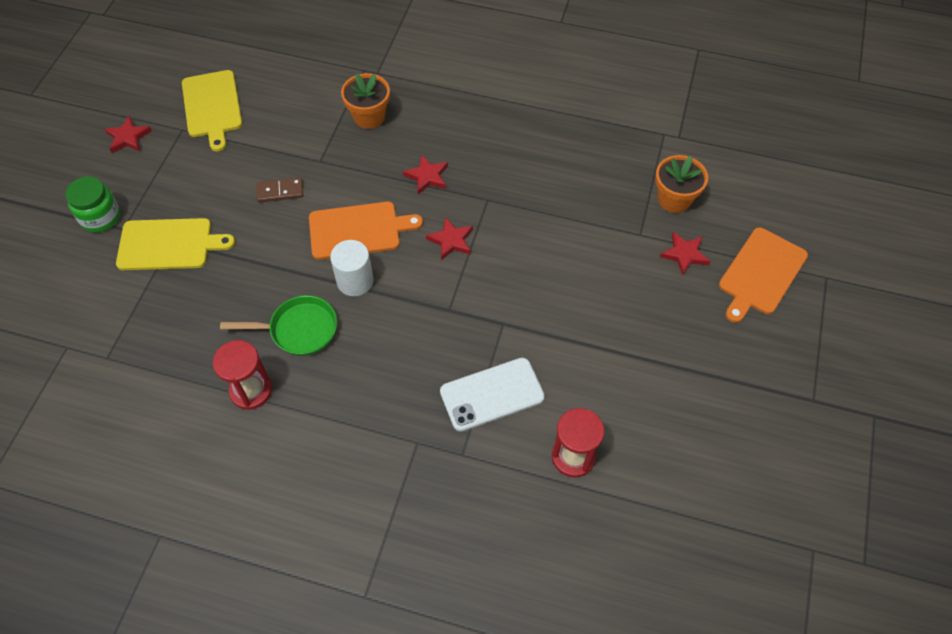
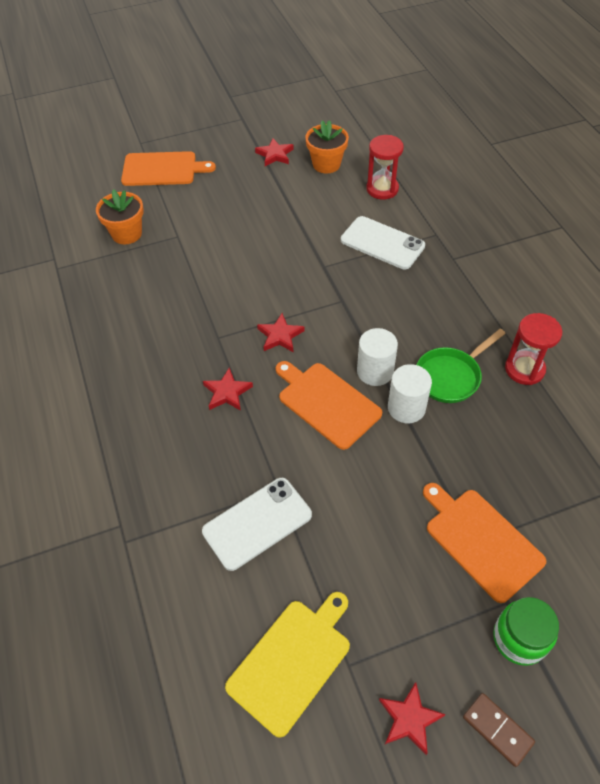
camera: 125 degrees left, 5 degrees down
(169, 244) = (481, 540): yellow cutting board -> orange cutting board
(280, 191) = (341, 494): brown domino -> brown domino (497, 730)
(299, 330) = (450, 376): green pan -> green pan turned 90 degrees counterclockwise
(303, 277) = (406, 408): none -> white cylinder
(308, 137) = (257, 523): none -> white phone
(369, 117) = (189, 488): orange flower pot -> orange flower pot (326, 164)
(684, 254) = (177, 208): red star -> red star (275, 155)

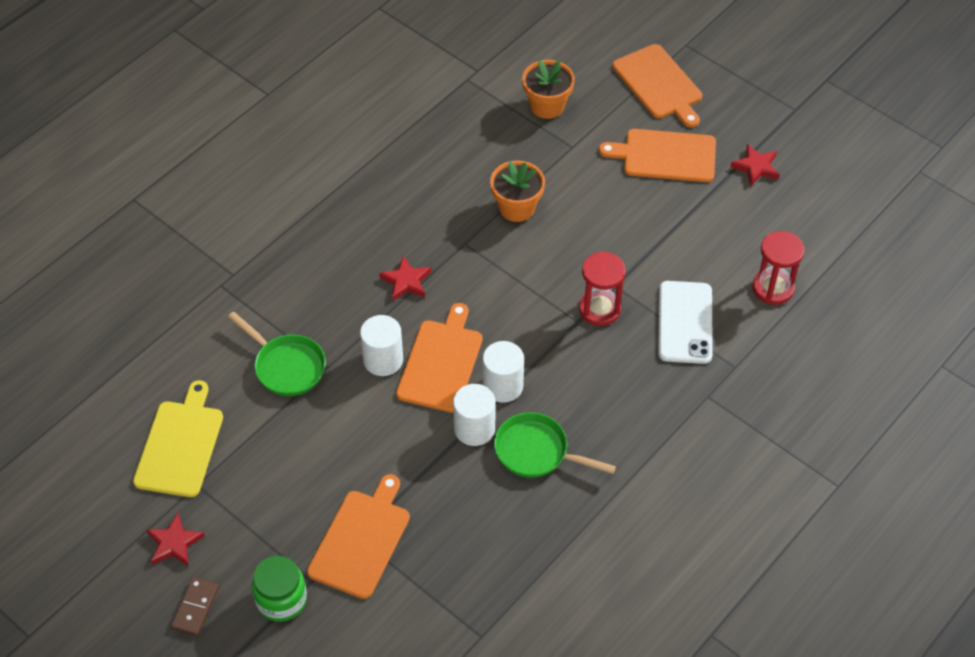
camera: 60 degrees right, 0 degrees up
(228, 192) = (665, 155): none -> orange cutting board
(257, 523) = (286, 366): white phone -> green pan
(280, 336) = (498, 290): red star -> none
(292, 661) = (180, 445): yellow cutting board -> yellow cutting board turned 90 degrees counterclockwise
(298, 443) = (383, 360): none -> white cylinder
(326, 164) = (776, 220): orange flower pot -> orange flower pot (517, 208)
(524, 369) = (587, 513): red hourglass -> red hourglass (599, 309)

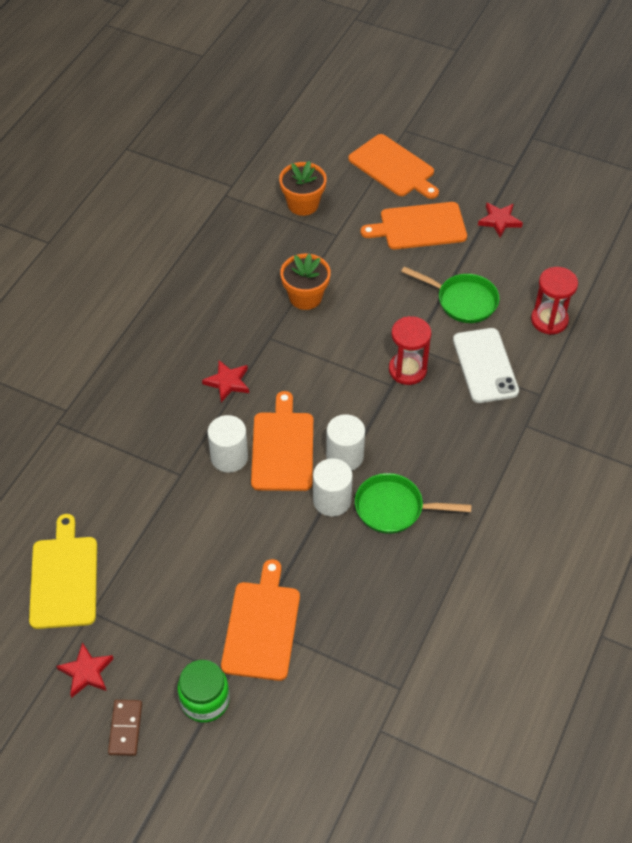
camera: 15 degrees left, 0 degrees up
(286, 366) = (142, 483): green pan -> green pan (463, 301)

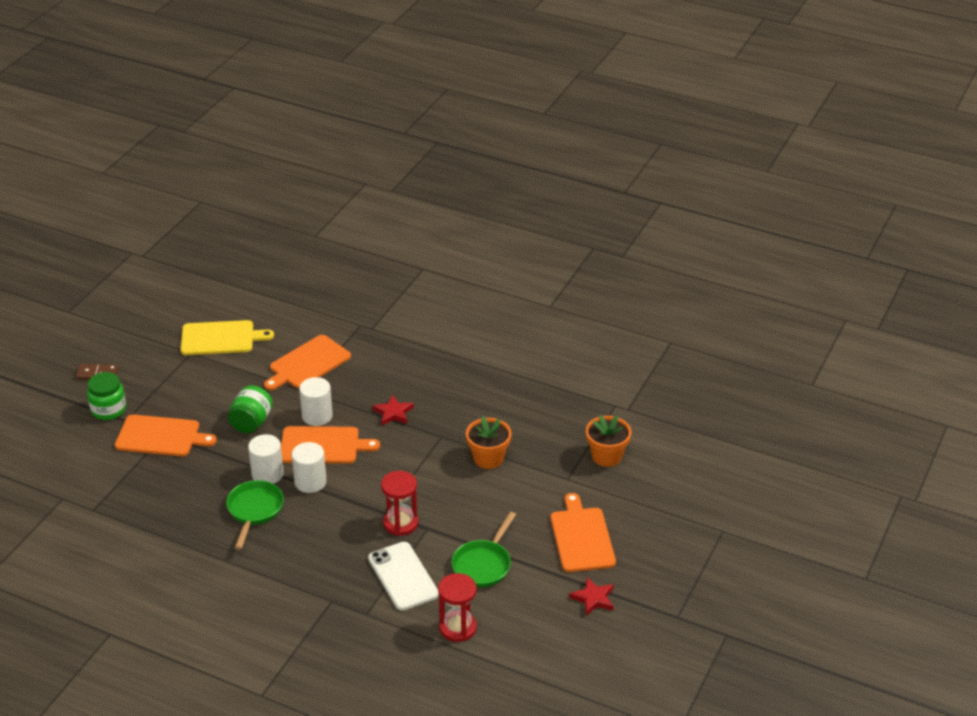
camera: 90 degrees right, 15 degrees down
(86, 672) = (144, 353): red star -> none
(238, 525) = (251, 422): none -> green jar
(393, 167) = (664, 520): orange cutting board -> orange cutting board (307, 363)
(485, 365) = (403, 576): white phone -> white phone turned 75 degrees clockwise

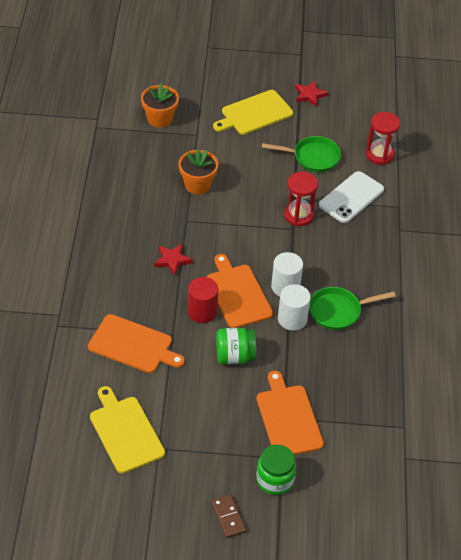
camera: 115 degrees left, 10 degrees up
(317, 416) = (202, 312): white cylinder -> red cylinder
(581, 537) = (254, 113): orange cutting board -> yellow cutting board

